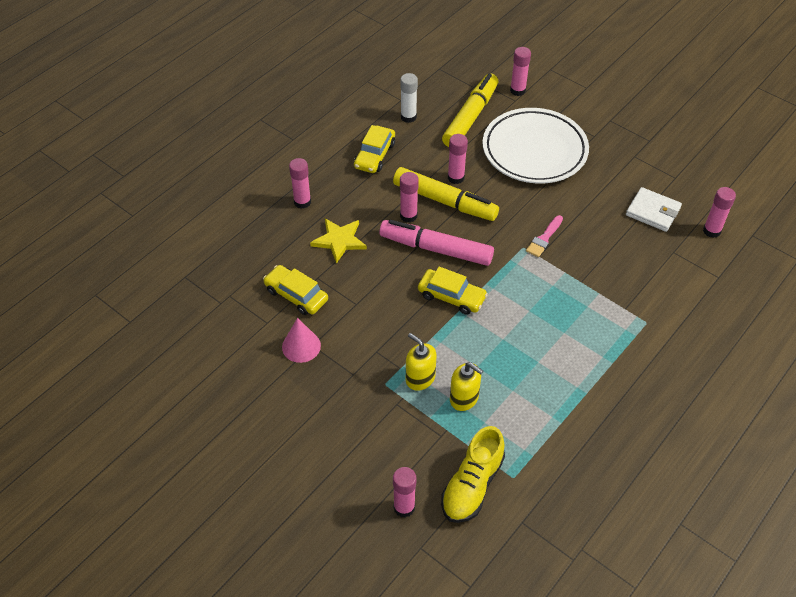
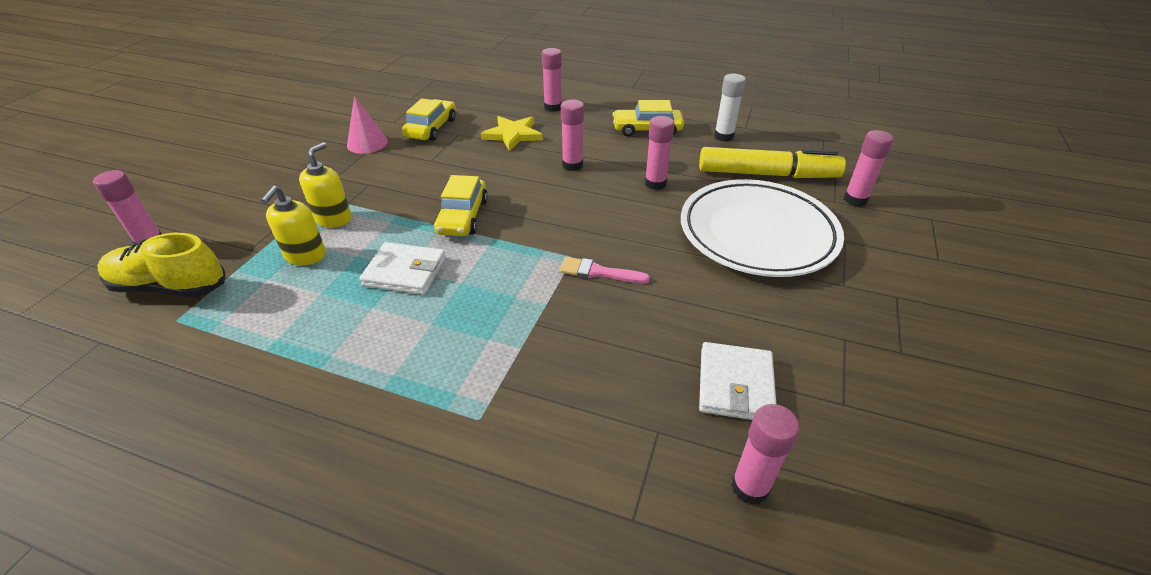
camera: 70 degrees right, 10 degrees down
(436, 249) = (532, 192): pink marker -> none
(444, 201) = (611, 183): yellow marker -> none
(506, 339) = (405, 272): none -> white wallet

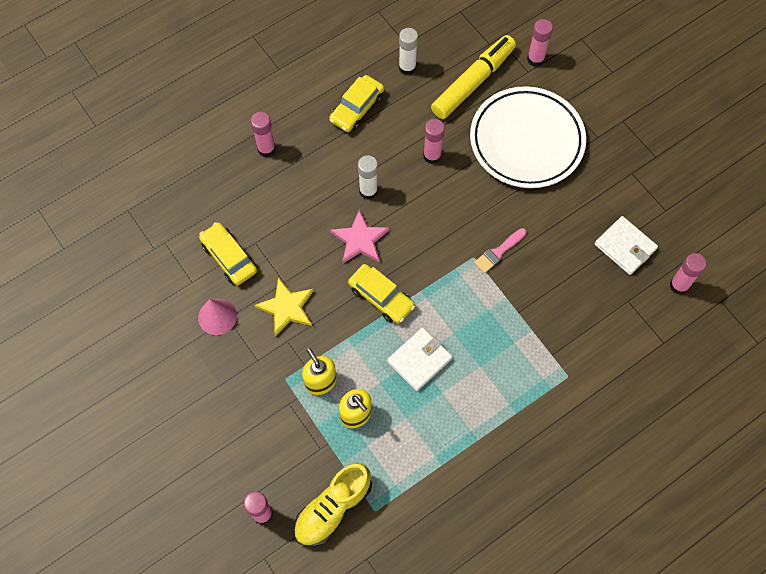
camera: 55 degrees left, 25 degrees up
(513, 135) = (290, 204): yellow star -> yellow star (287, 308)
(515, 180) = (360, 240): none -> pink star
(572, 165) = (368, 191): pink glue stick -> white glue stick

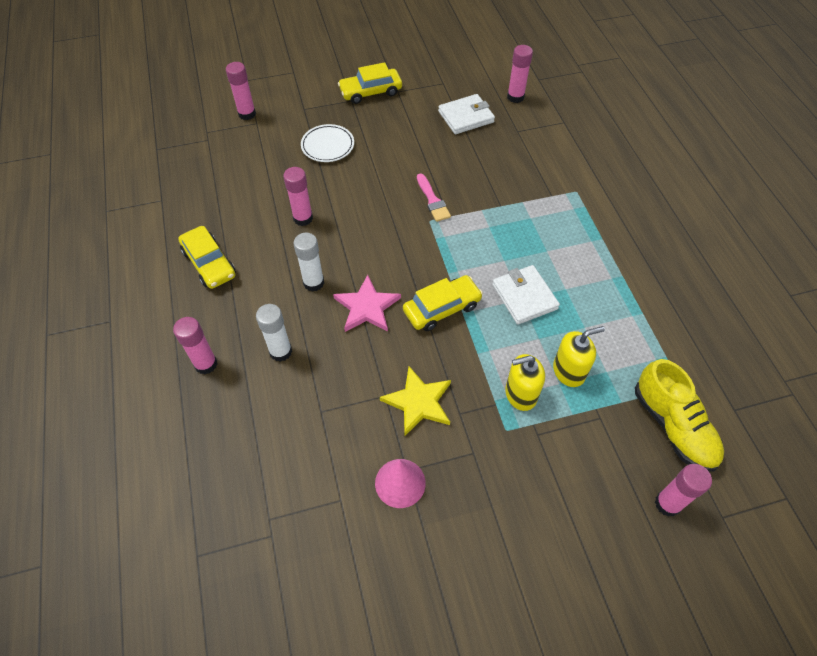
camera: 70 degrees left, 10 degrees down
(229, 257) = (327, 446): yellow car -> yellow car (370, 92)
(407, 67) = (190, 207): white glue stick -> white glue stick (281, 352)
(472, 82) = (241, 164): yellow marker -> none
(526, 141) = (328, 146): white plate -> white plate, size x0.46

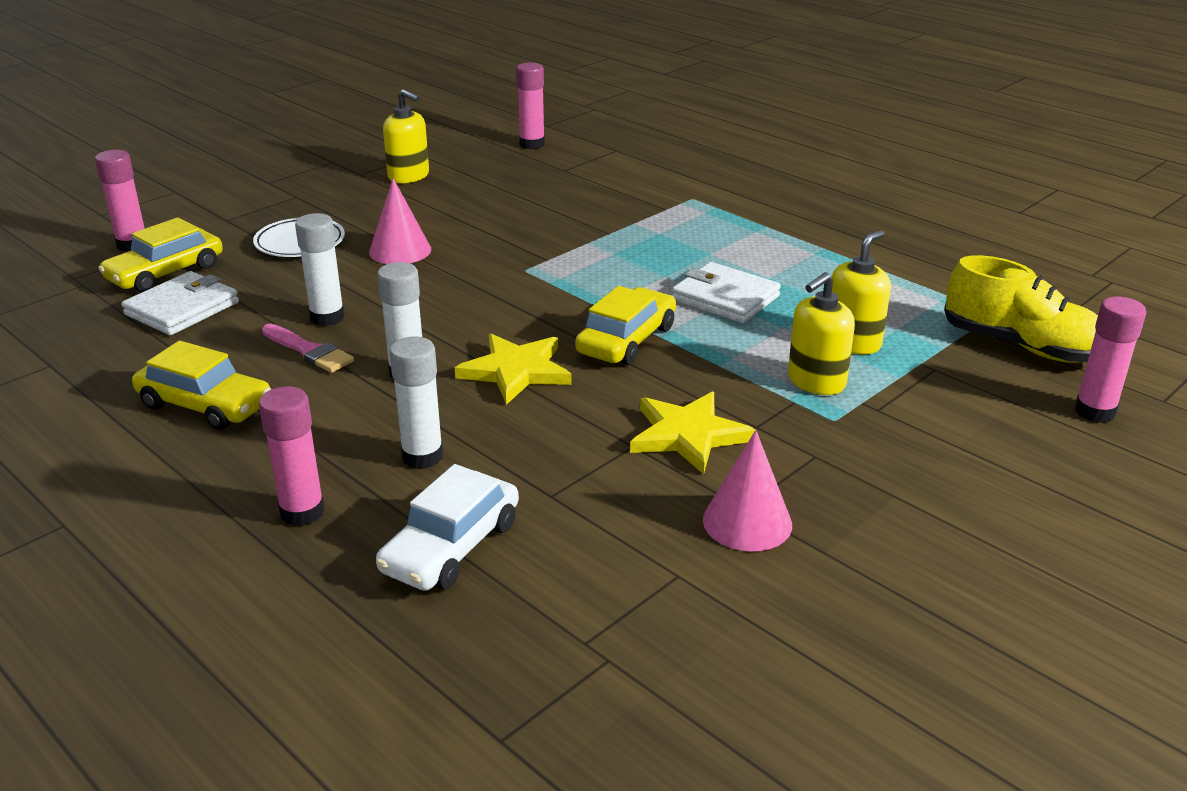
camera: 30 degrees left, 25 degrees down
(253, 423) = (451, 546): none -> white car
(303, 218) = (327, 317): pink glue stick -> white glue stick
(367, 307) = (516, 371): pink star -> yellow star
(370, 92) = (319, 183): yellow car -> yellow car (165, 273)
(374, 174) = (400, 250): none -> pink cone
(423, 104) = (409, 176): none -> yellow soap dispenser
(432, 200) = (511, 252): pink brush -> pink brush (309, 351)
(466, 117) = (482, 173): white wallet -> white wallet (182, 308)

